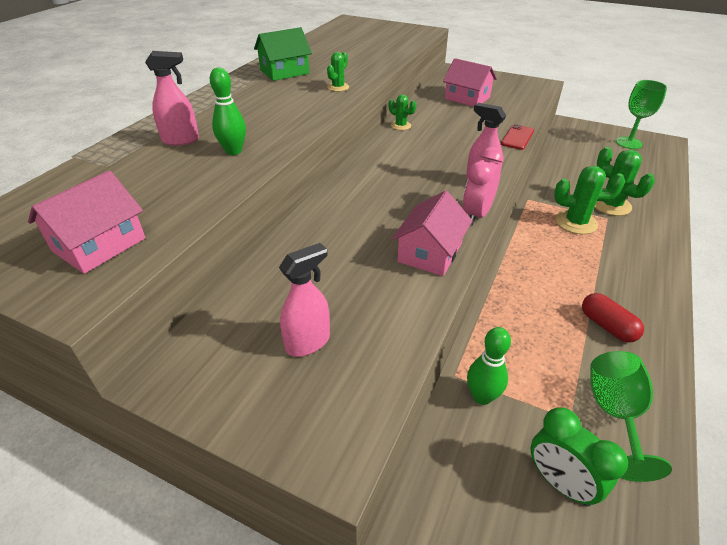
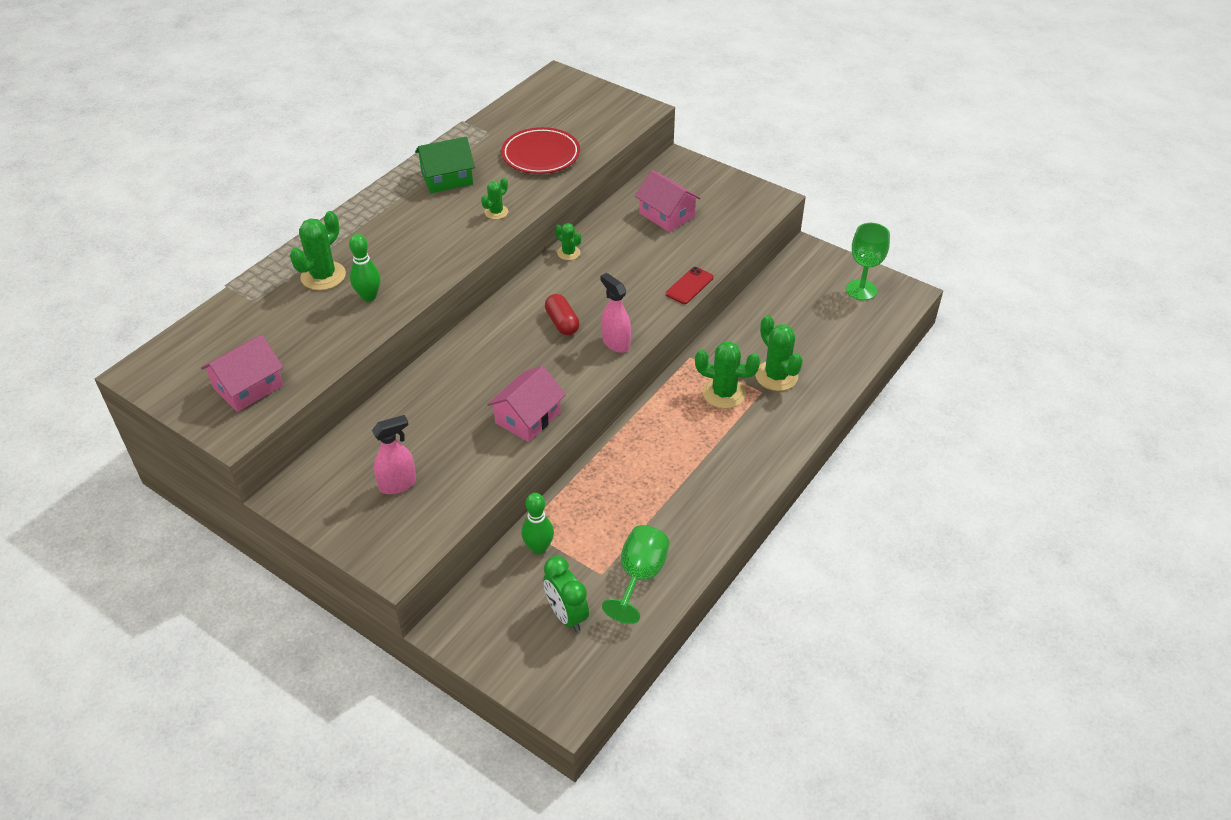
camera: 10 degrees right, 5 degrees up
(181, 140) = (323, 276): pink spray bottle -> green cactus
(359, 55) = (541, 155): none -> red plate
(476, 214) = (591, 382): pink clock -> none
(607, 326) = (682, 505): red capsule -> red capsule (562, 323)

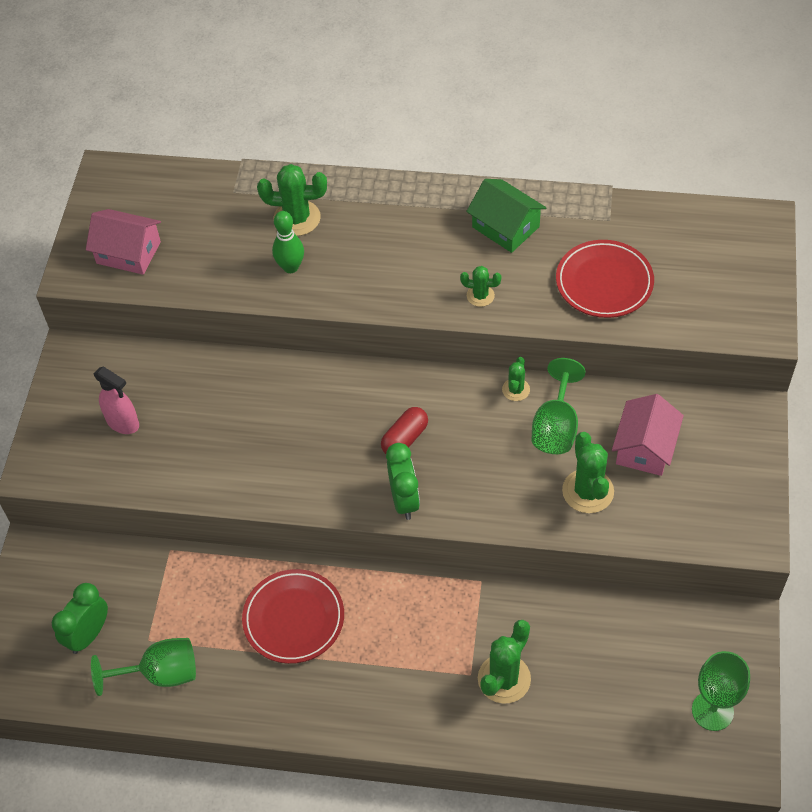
camera: 65 degrees right, 10 degrees up
(528, 417) = (257, 478): pink house -> none
(538, 548) = (153, 573): green bowling pin -> none
(616, 246) = (556, 427): none -> green goblet
(616, 343) = (404, 500): pink spray bottle -> green clock
(647, 472) = (294, 619): none -> red plate
(689, 286) = (538, 525): red phone -> none
(724, 393) = (446, 638): green cactus -> green cactus (588, 491)

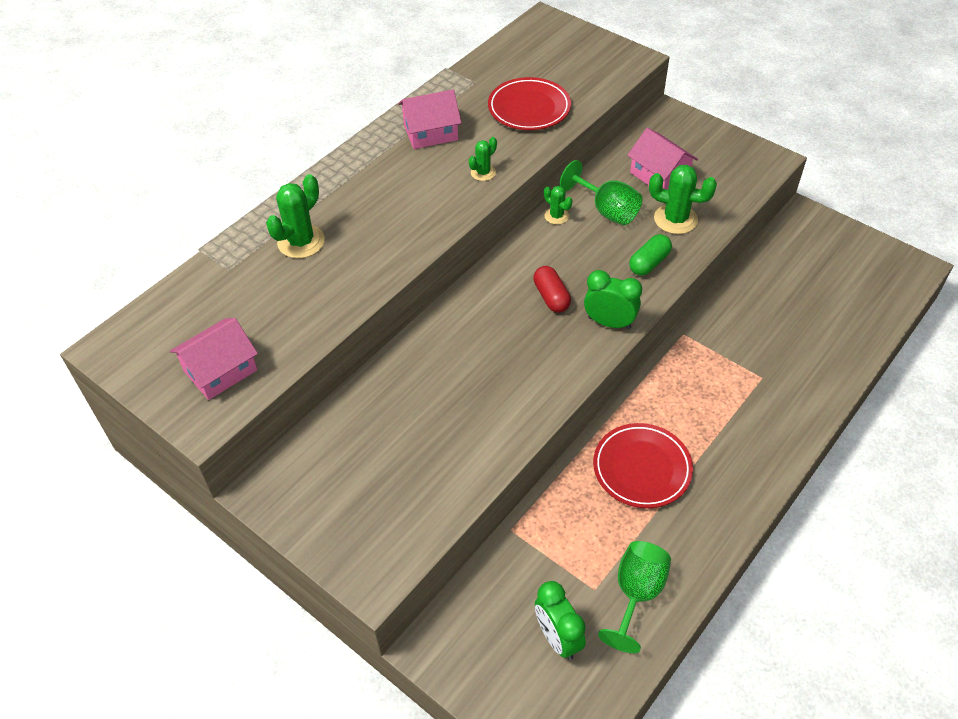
camera: 60 degrees left, 5 degrees down
(123, 423) = (378, 483): pink spray bottle -> none
(290, 267) = (349, 267): green bowling pin -> none
(504, 679) = (777, 359): green cactus -> none
(505, 227) = (431, 132): green house -> pink house
(507, 496) = (649, 263): none -> green capsule
(712, 711) = (864, 262): green goblet -> none

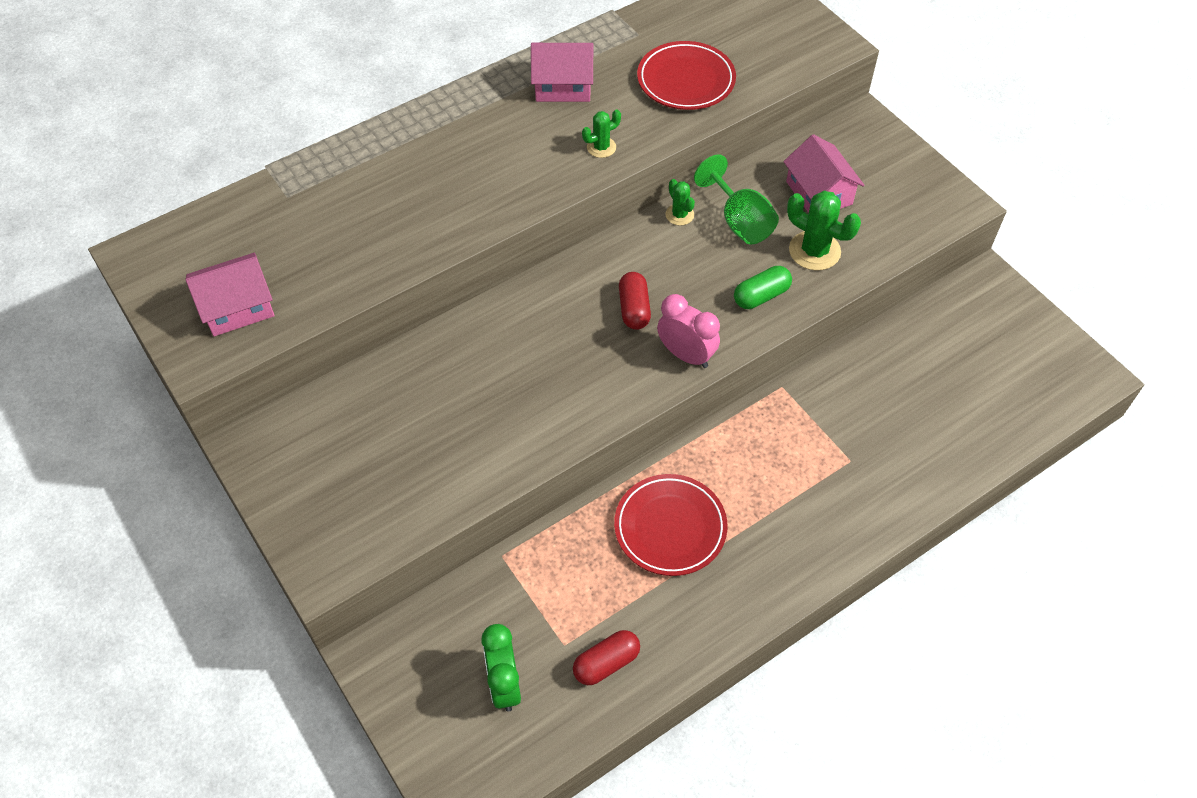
camera: 15 degrees right, 5 degrees up
(301, 242) = (373, 183): green cactus -> none
(609, 323) = (686, 355): green clock -> pink clock
(636, 594) = (606, 663): green goblet -> red capsule

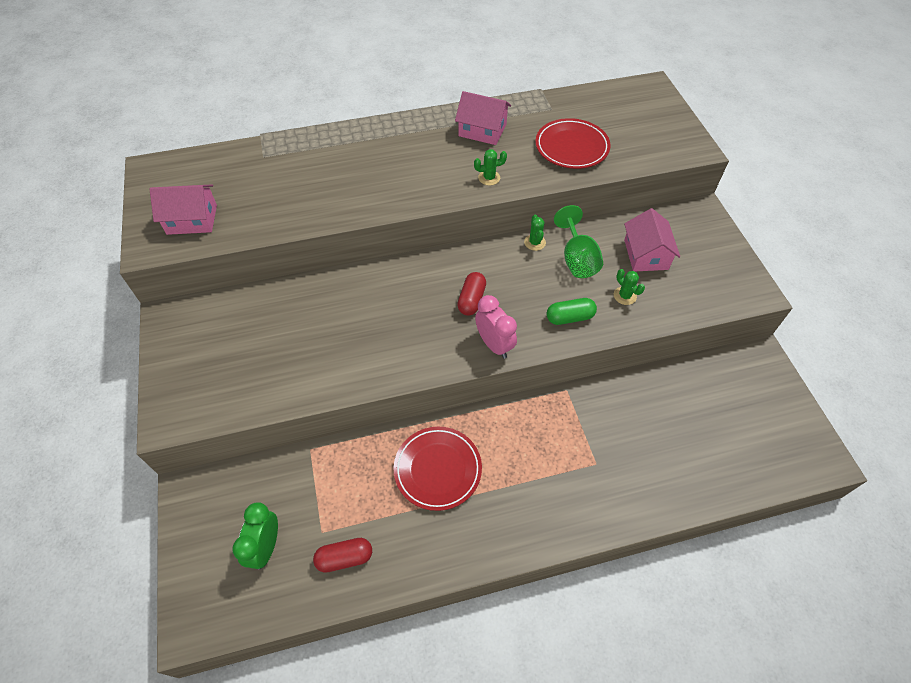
camera: 20 degrees right, 0 degrees up
(814, 251) = (625, 296): green cactus -> green cactus, size x0.57

